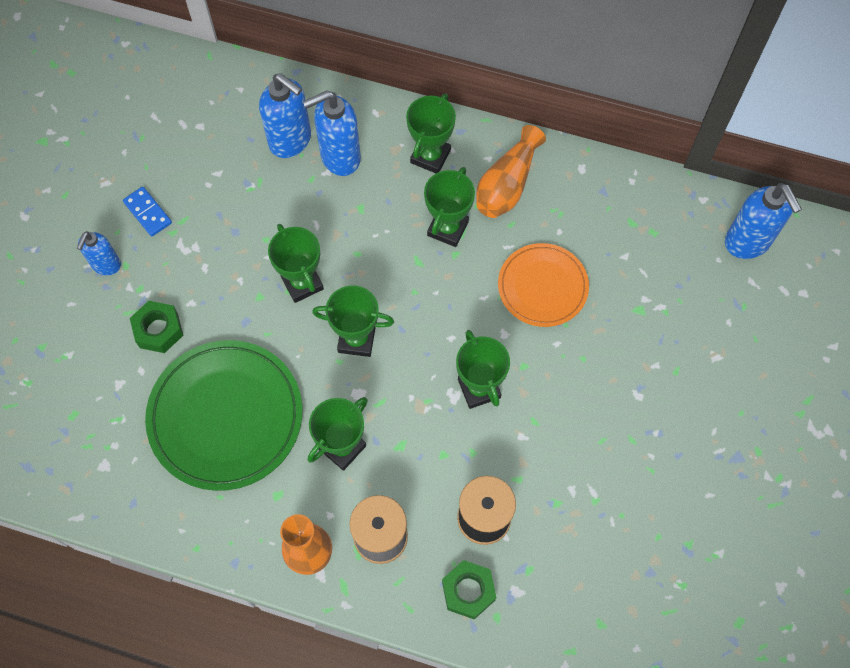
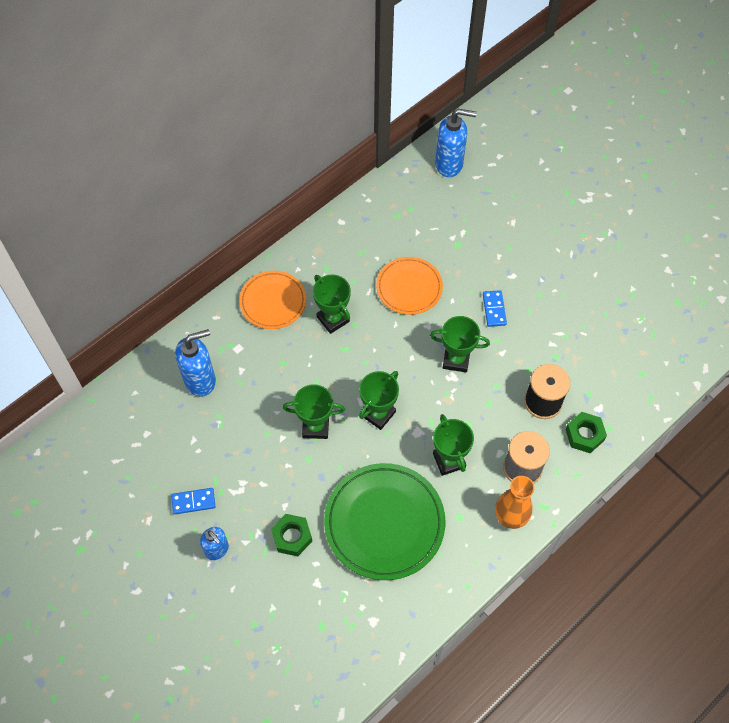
camera: 60 degrees left, 5 degrees down
(340, 157) = (235, 356): blue soap dispenser -> none
(430, 156) = (273, 301): green trophy -> orange plate
(507, 184) = (324, 269): orange vase -> none
(576, 397) = (494, 309): none -> blue domino

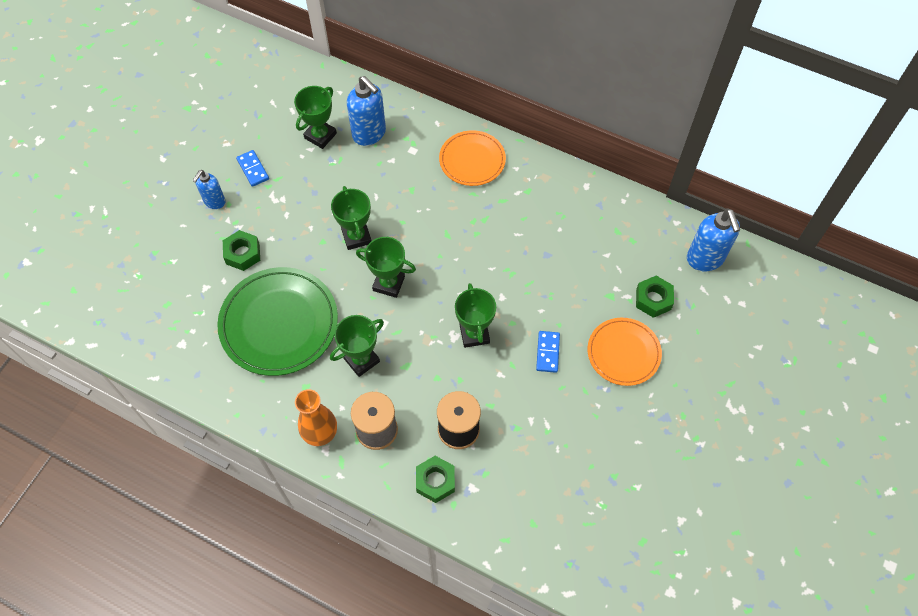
camera: 70 degrees right, 0 degrees up
(333, 319) = (474, 214): green trophy -> green trophy (320, 136)
(409, 287) = (538, 267): orange plate -> orange plate (623, 353)
(473, 215) = (653, 299): none -> green nut
(494, 309) = (548, 352): blue domino -> blue domino turned 60 degrees counterclockwise

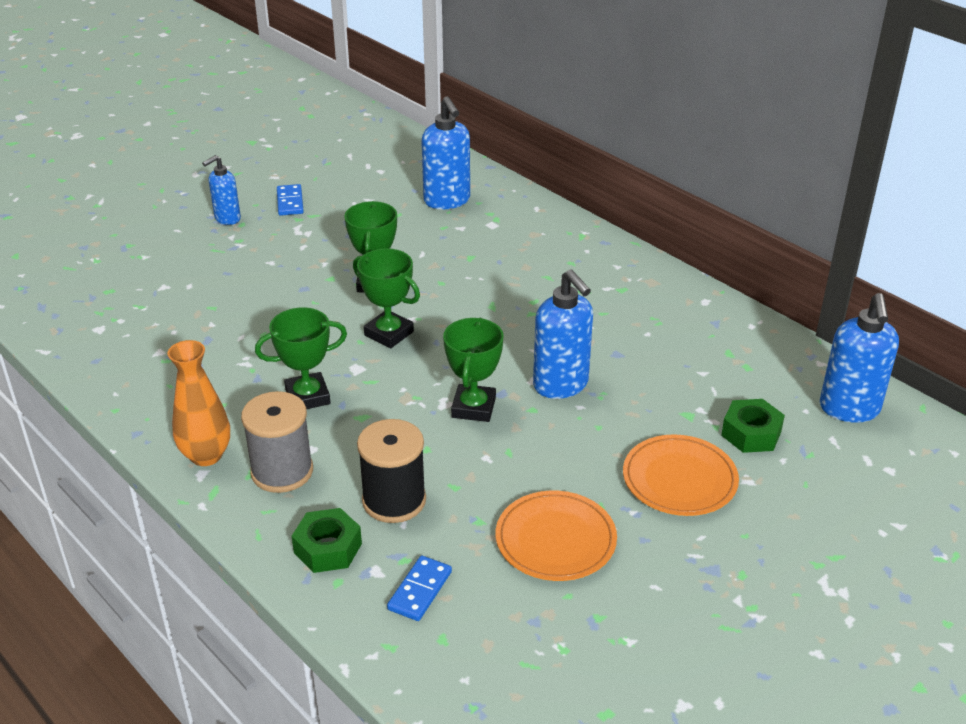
camera: 20 degrees right, 25 degrees down
(243, 254) = (228, 268): green nut -> none
(279, 323) = (227, 338): green plate -> none
(320, 136) = (387, 191): green trophy -> none
(472, 160) = (563, 248): orange plate -> orange plate (555, 540)
(522, 295) = (561, 385): none -> blue soap dispenser
(548, 352) = (567, 451): blue domino -> blue domino (420, 590)

